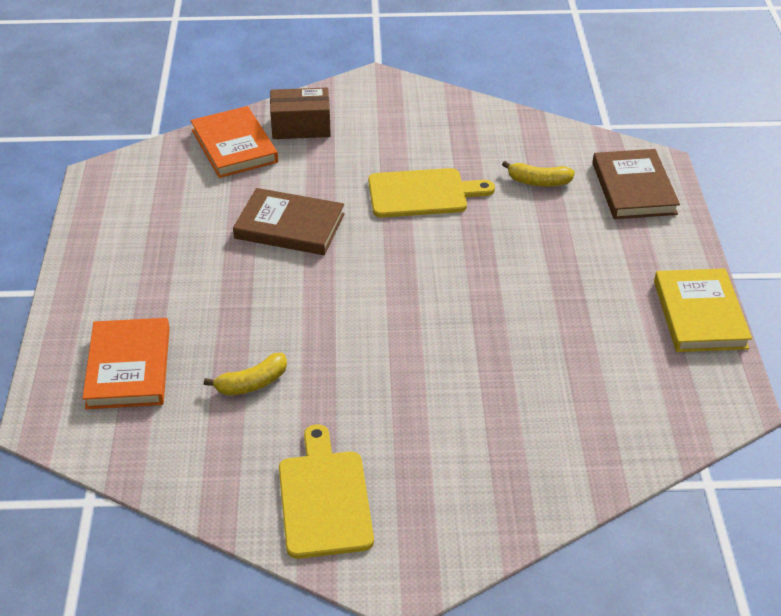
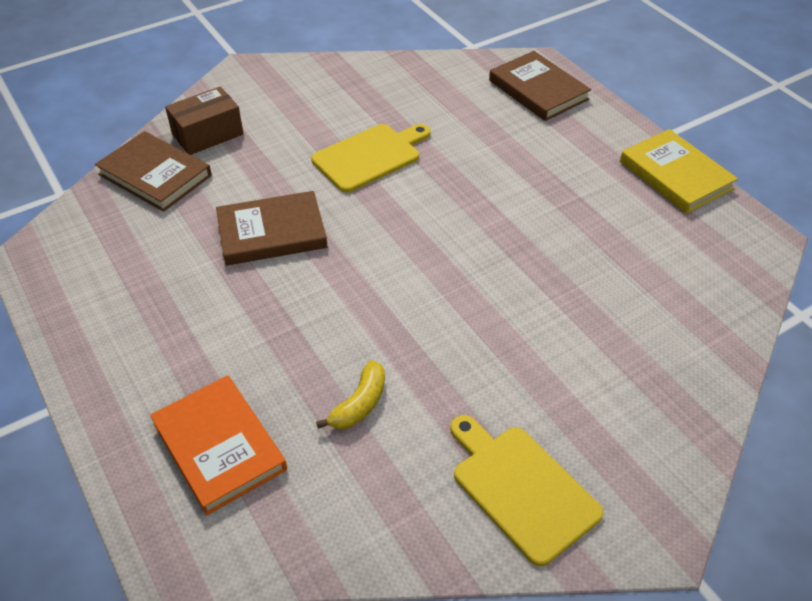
camera: 30 degrees left, 5 degrees up
(234, 146) = (155, 175): orange book -> brown book
(538, 182) = (459, 111): yellow banana -> none

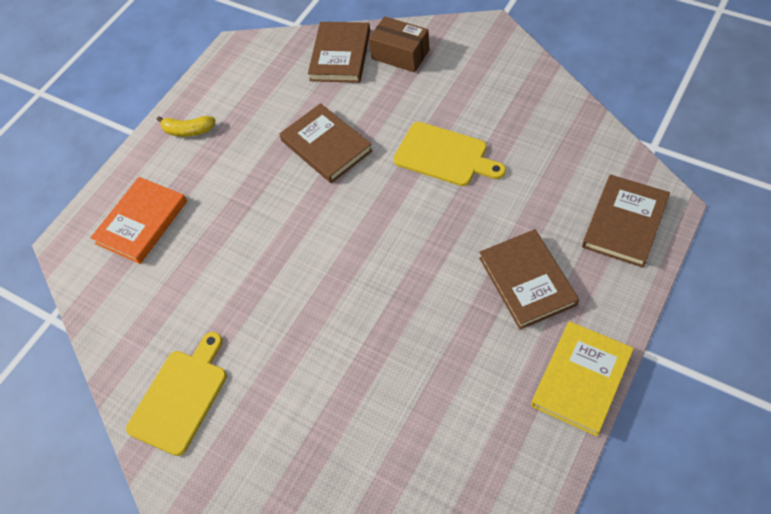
camera: 70 degrees right, 10 degrees up
(359, 404) = (205, 274): yellow banana -> yellow banana (188, 131)
(556, 164) = (527, 281): none -> brown book

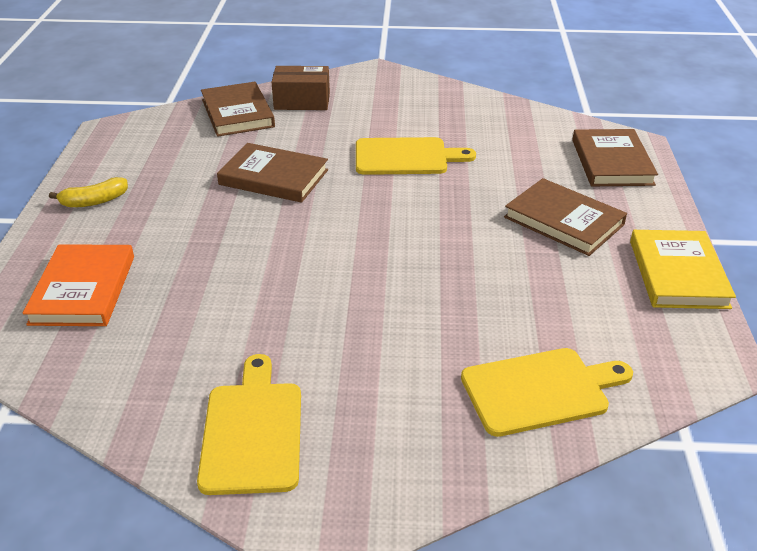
camera: 35 degrees left, 20 degrees down
(385, 448) = (540, 390): none -> yellow cutting board

